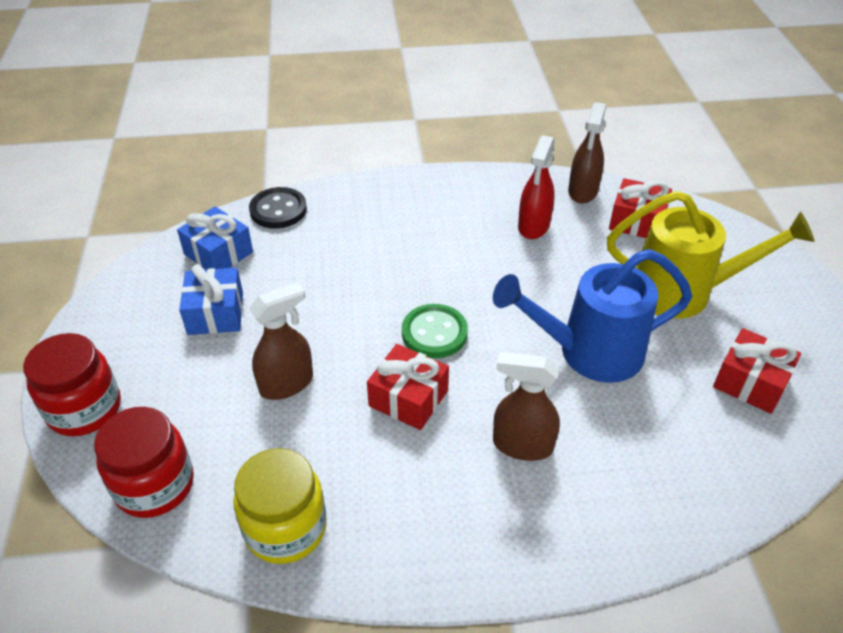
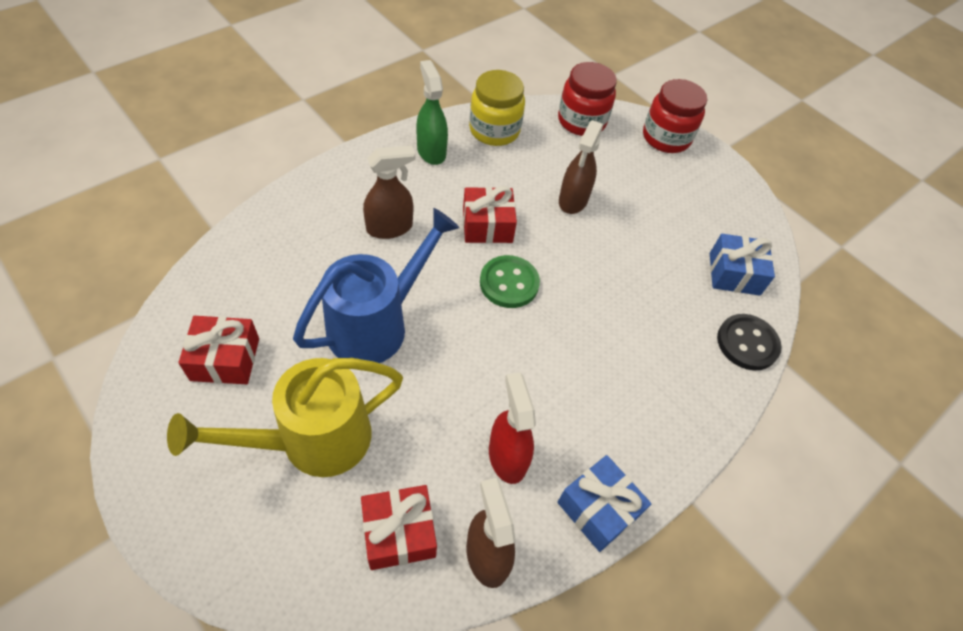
camera: 140 degrees right, 10 degrees up
(215, 313) = (673, 225): blue gift -> blue gift (598, 509)
(400, 534) = (431, 151): none -> green spray bottle

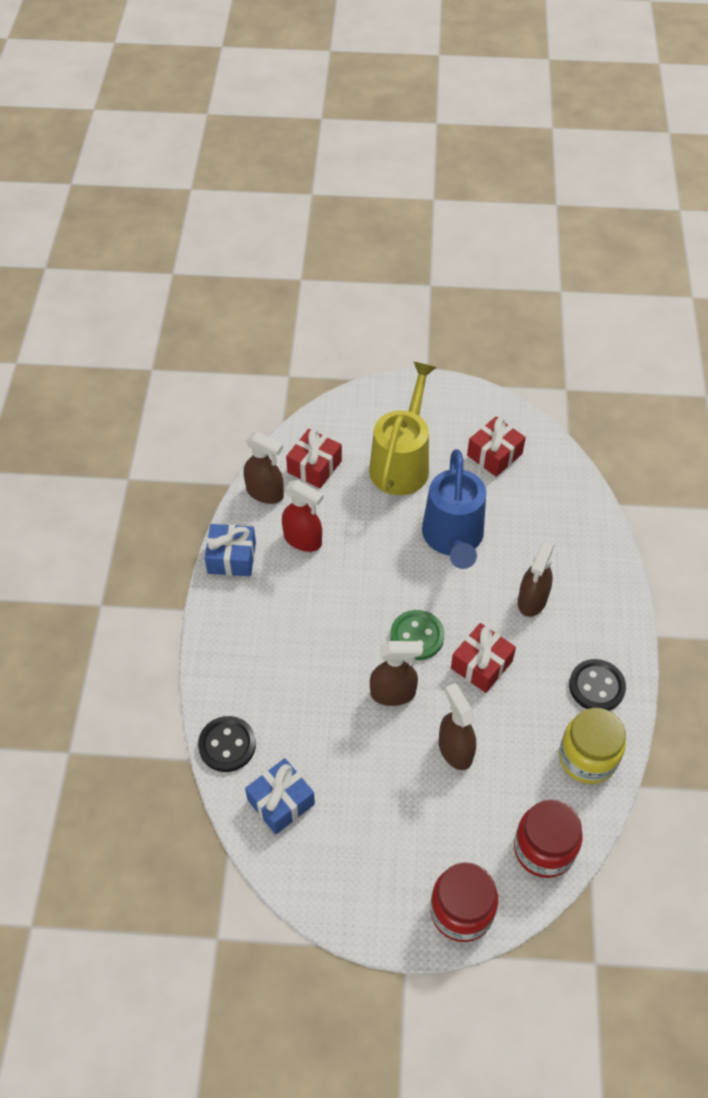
camera: 140 degrees right, 0 degrees up
(431, 151) = (596, 687): green spray bottle -> black button
(575, 265) = (393, 693): none -> brown spray bottle

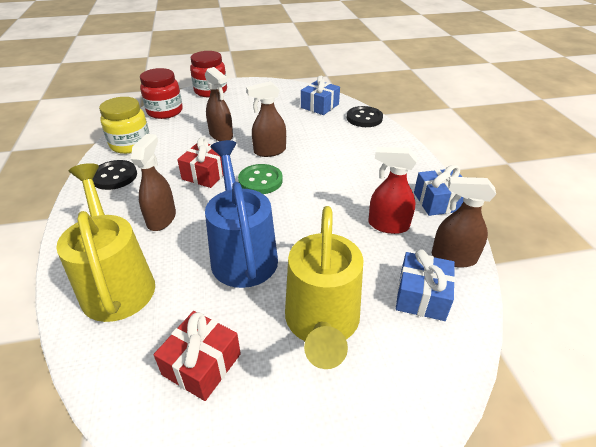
camera: 165 degrees right, 15 degrees down
(314, 466) = (421, 296): red gift -> blue gift
(566, 533) = (117, 282): none -> yellow watering can

